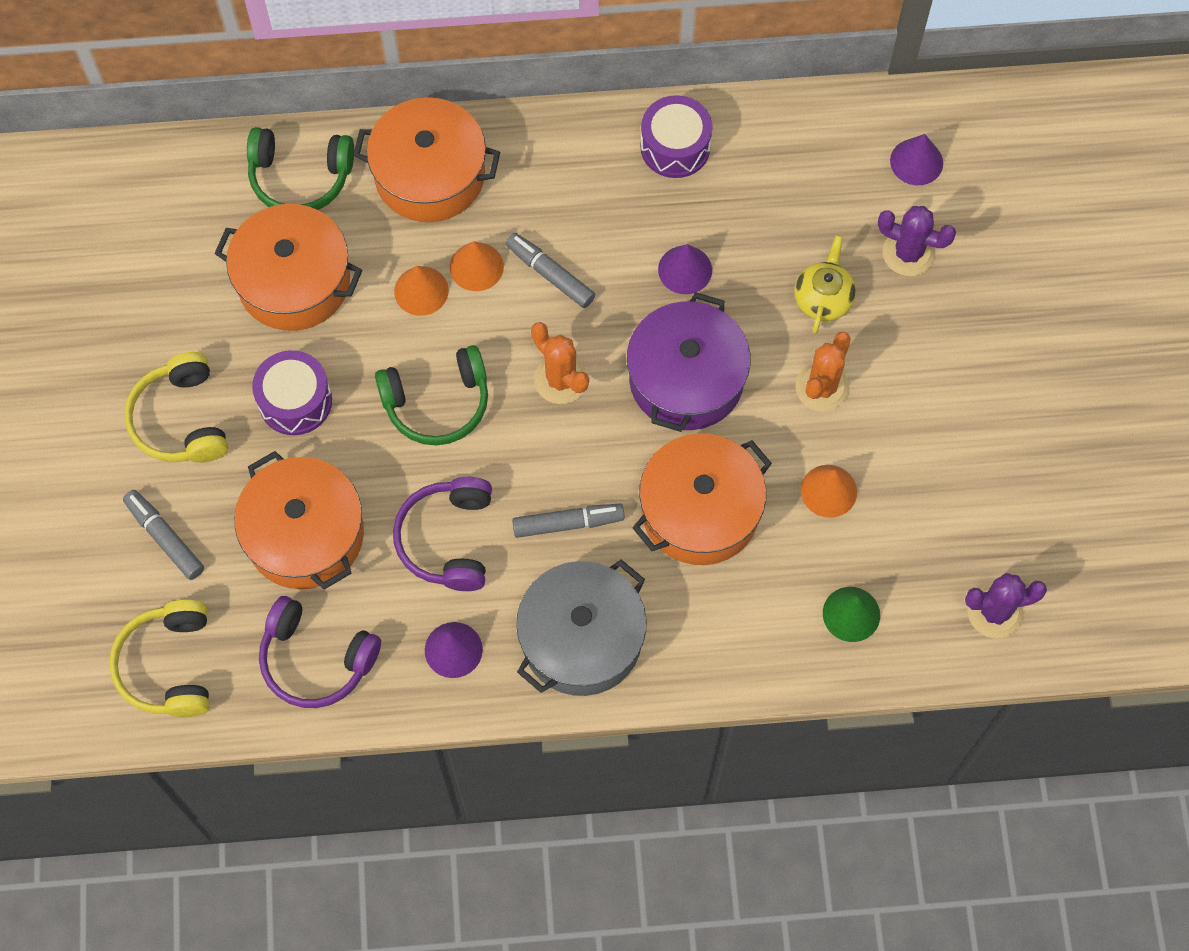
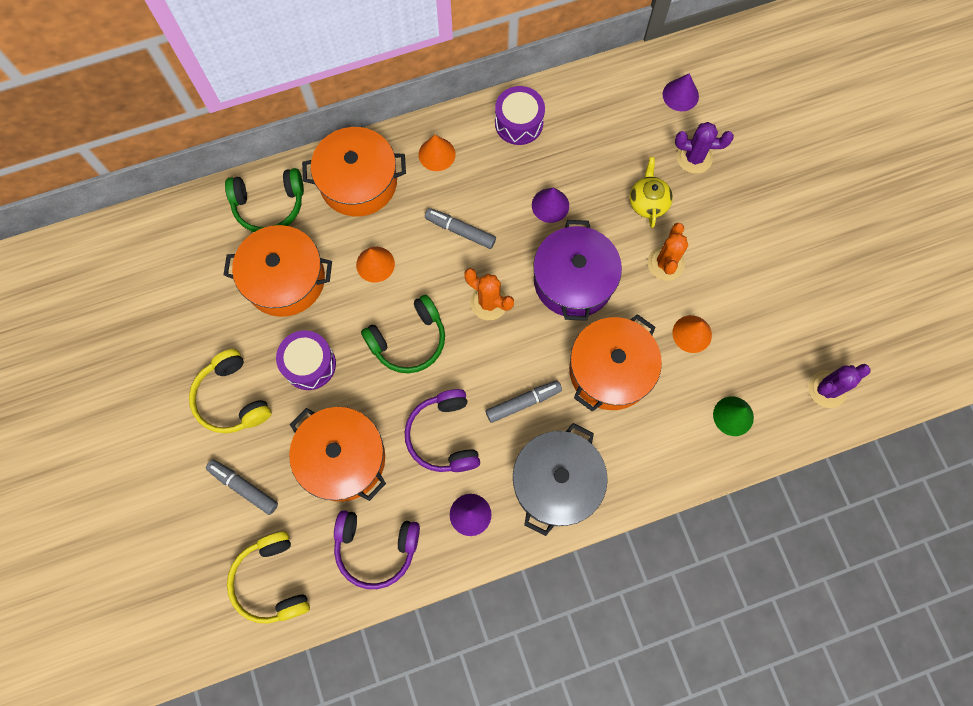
camera: 15 degrees left, 5 degrees up
(476, 266) = (408, 238): orange cone -> orange cone (437, 154)

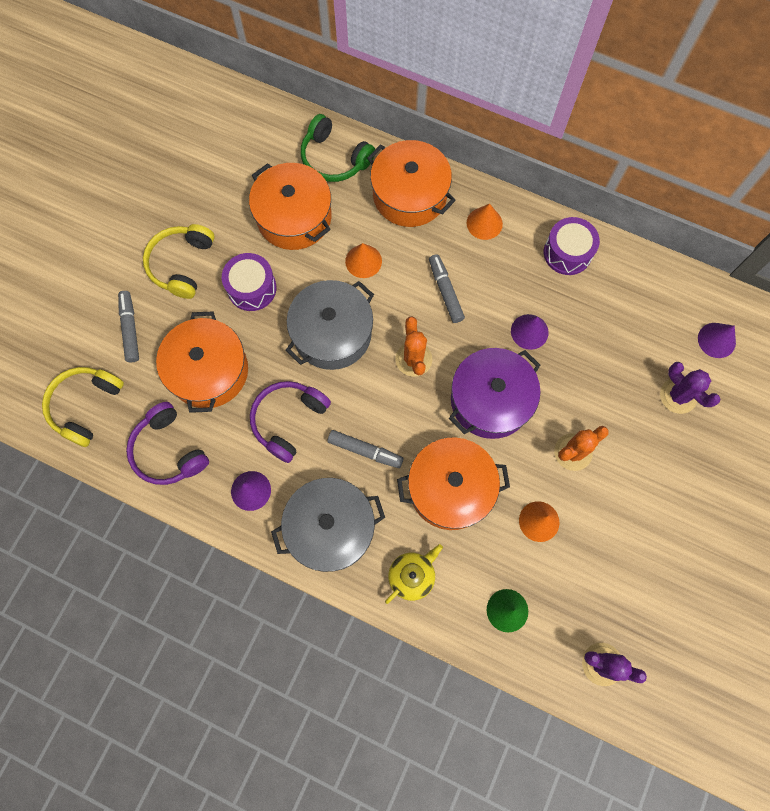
camera: 45 degrees right, 0 degrees up
(408, 340) = (332, 333): green headphones -> grey pot
(648, 202) = (606, 395): yellow teapot -> yellow teapot (412, 576)

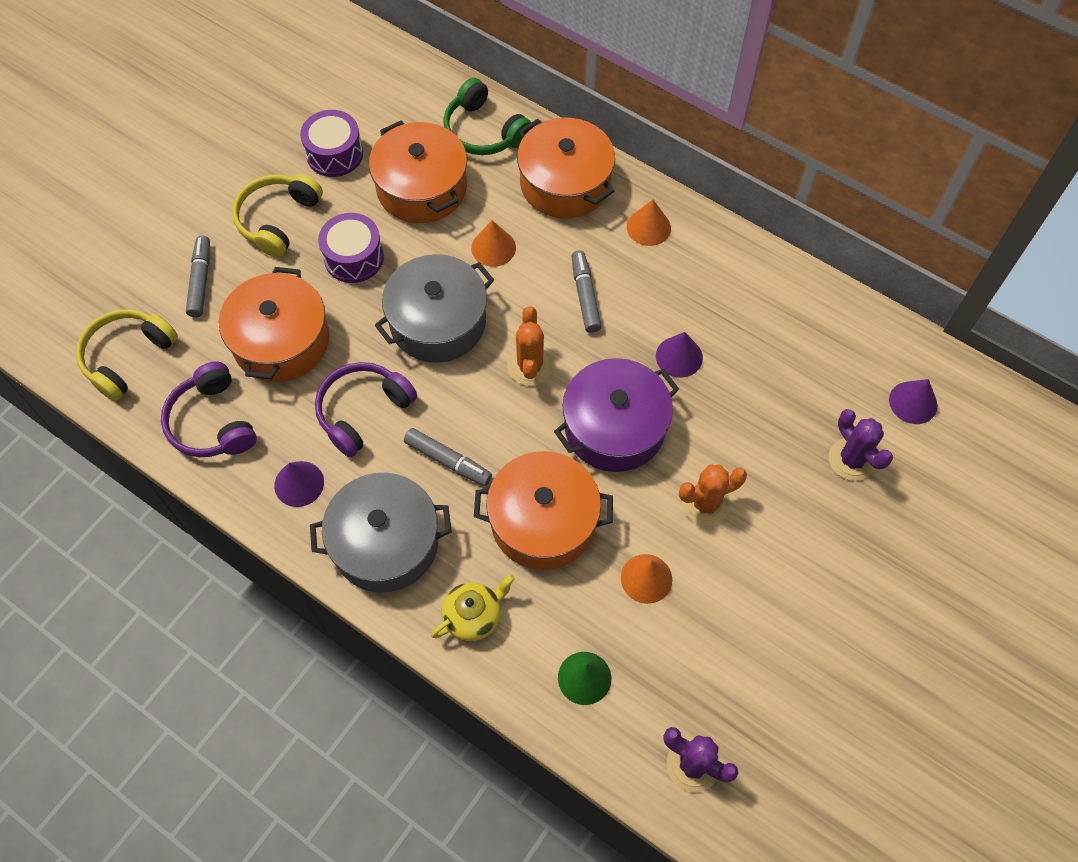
camera: 10 degrees right, 10 degrees down
(567, 253) = (744, 275): purple drum -> purple drum (334, 154)

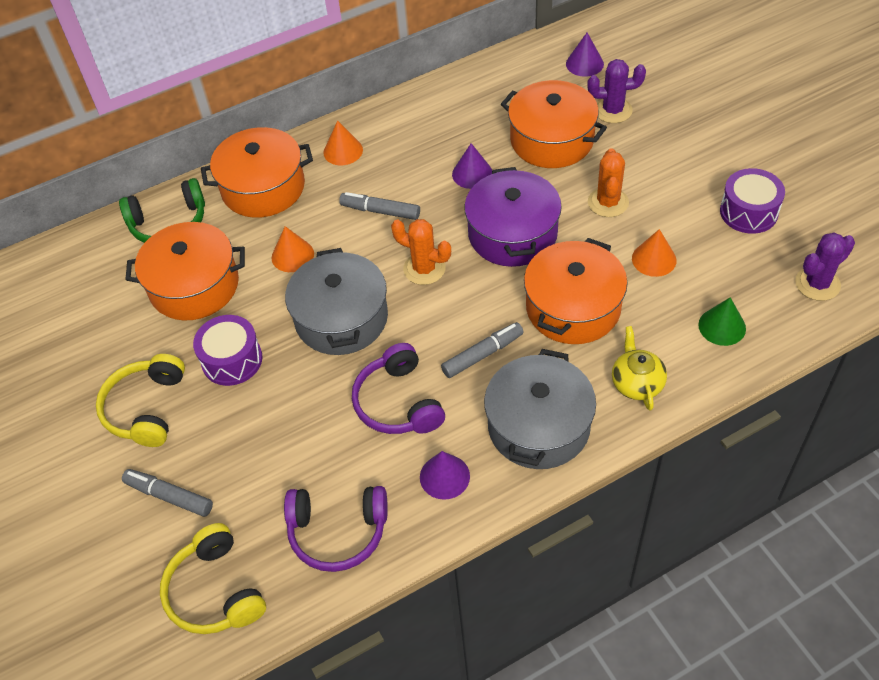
camera: 60 degrees left, 10 degrees down
(278, 220) = (146, 408): yellow headphones -> yellow headphones turned 45 degrees clockwise
(281, 341) = (284, 446): orange pot -> orange pot (552, 140)
(334, 154) = (106, 340): purple drum -> purple drum (748, 212)

